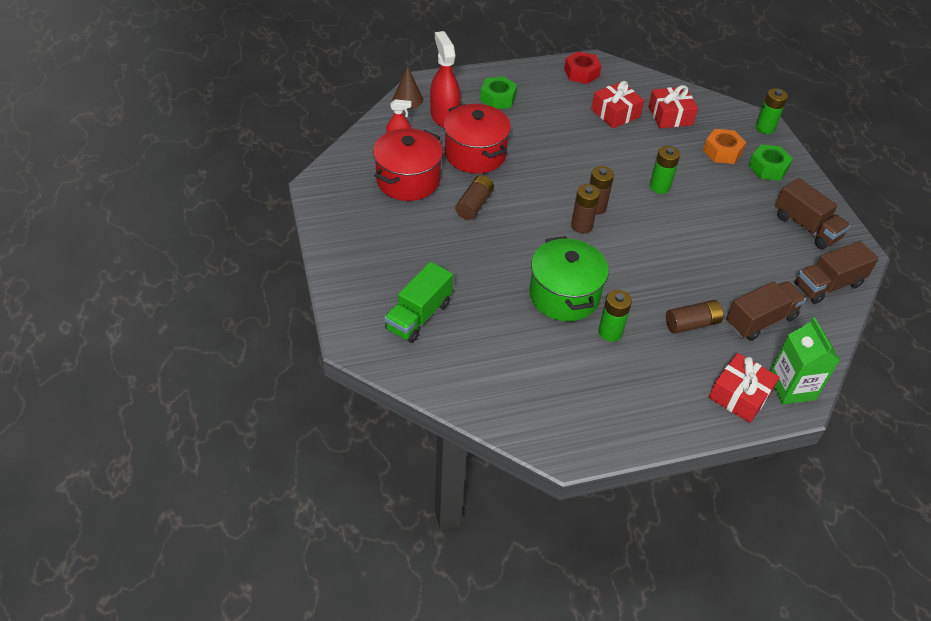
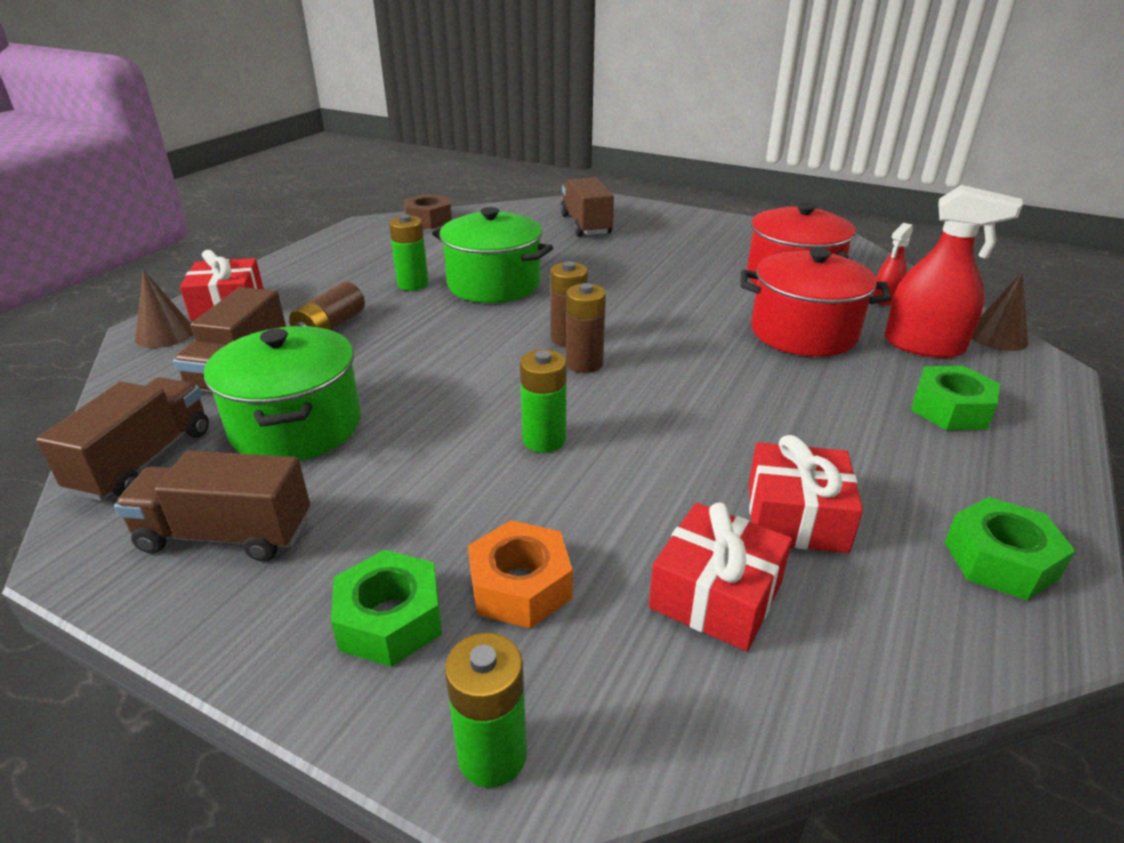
camera: 135 degrees right, 15 degrees down
(419, 316) = (586, 225): green truck -> brown truck
(474, 204) = (700, 296): brown battery -> none
(513, 417) = (428, 220): none -> brown nut
(581, 73) = (1000, 560): red nut -> green nut
(753, 260) = (296, 426): none -> green pot
(791, 387) = (165, 334): green carton -> brown cone

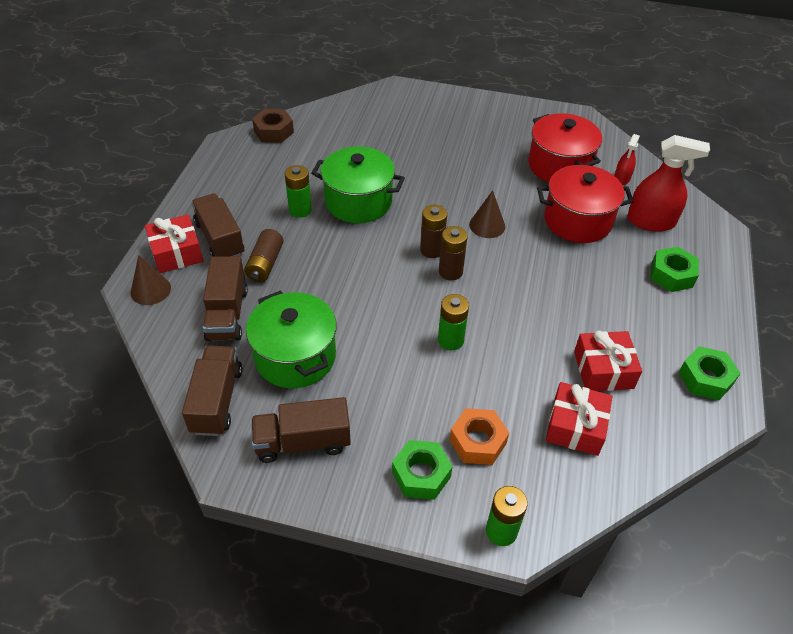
camera: 15 degrees left, 15 degrees up
(586, 225) = (397, 122): brown truck -> brown truck (220, 239)
(997, 337) = (692, 206): brown cone -> brown cone (487, 225)

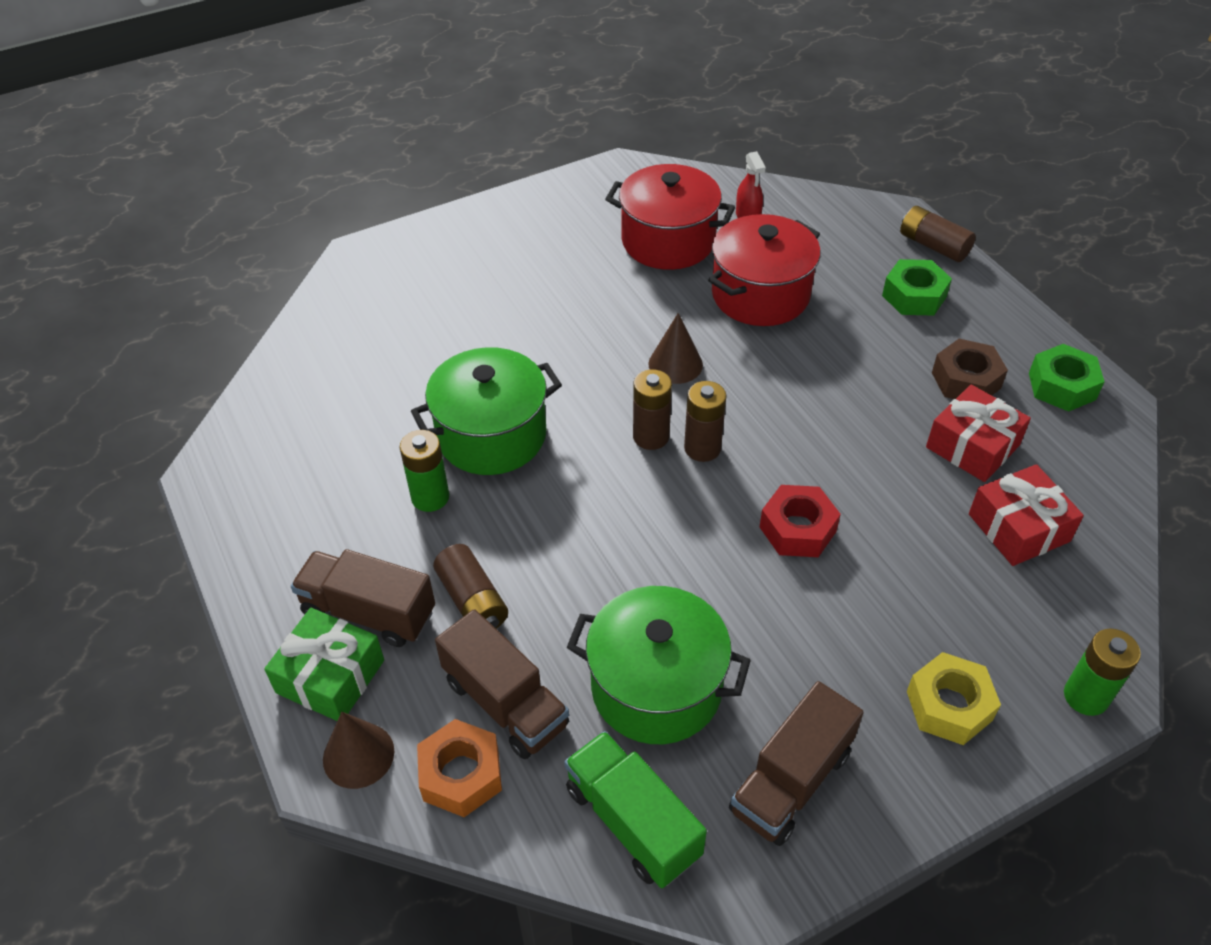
camera: 40 degrees left, 0 degrees up
(176, 253) = (330, 676): red gift -> green gift
(217, 400) = (632, 822): brown truck -> green truck
(273, 131) = (258, 414): brown nut -> brown nut (966, 380)
(421, 474) = (949, 705): green nut -> yellow nut
(450, 340) = (797, 529): green battery -> red nut
(477, 441) = (956, 621): orange nut -> orange nut (461, 775)
(651, 221) = (830, 249): red spray bottle -> none
(721, 257) = (933, 246): none -> brown battery

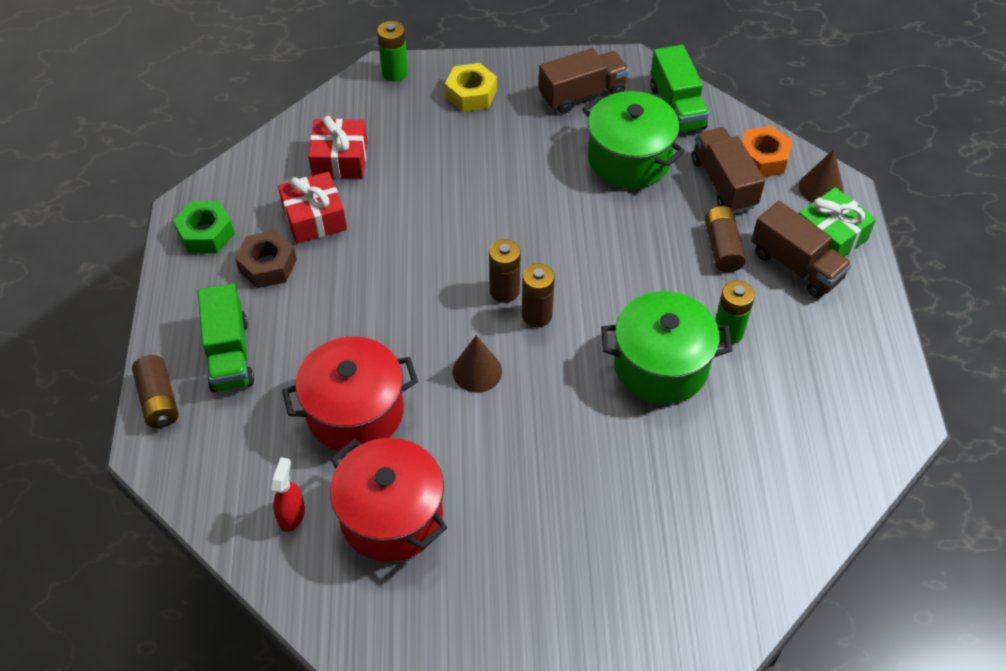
camera: 155 degrees left, 5 degrees up
(797, 529) = (480, 211): red nut -> none
(914, 296) = (229, 354): green nut -> green truck

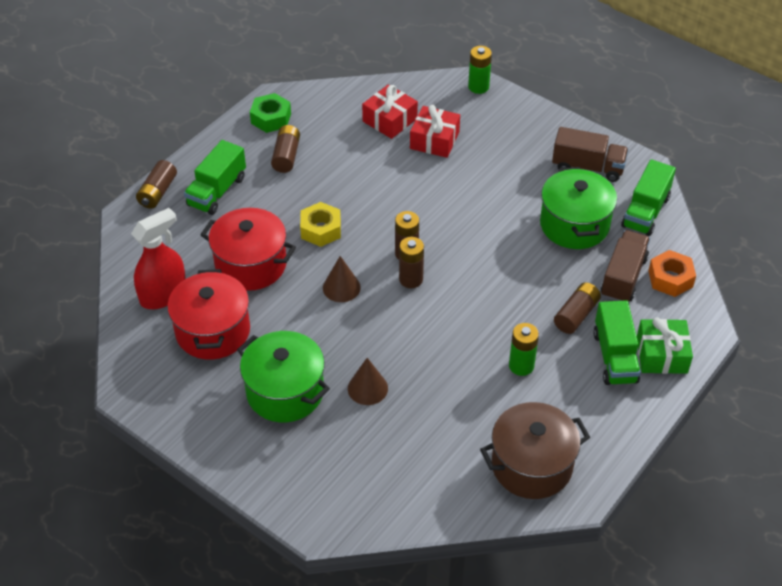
camera: 40 degrees right, 5 degrees down
(267, 265) = (286, 156): brown nut -> brown battery
(291, 514) = (163, 294): red spray bottle -> red spray bottle, size x1.84
(314, 218) = (340, 145): red gift -> red gift (434, 140)
(471, 94) = (513, 126): yellow nut -> yellow nut (321, 230)
(661, 365) = (455, 356): green pot -> green pot (285, 392)
(796, 266) = (615, 357): brown truck -> green truck
(821, 188) = (691, 322): brown cone -> brown cone (367, 388)
(838, 424) = (531, 465): none -> brown pot

